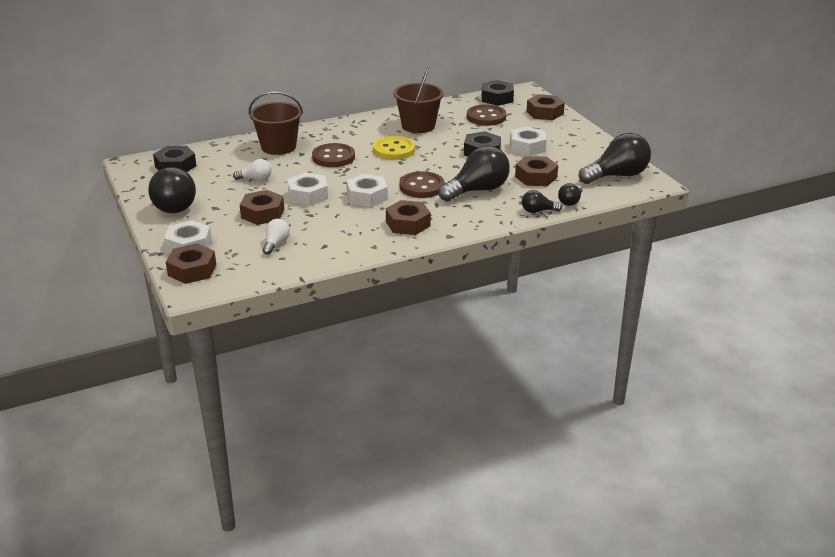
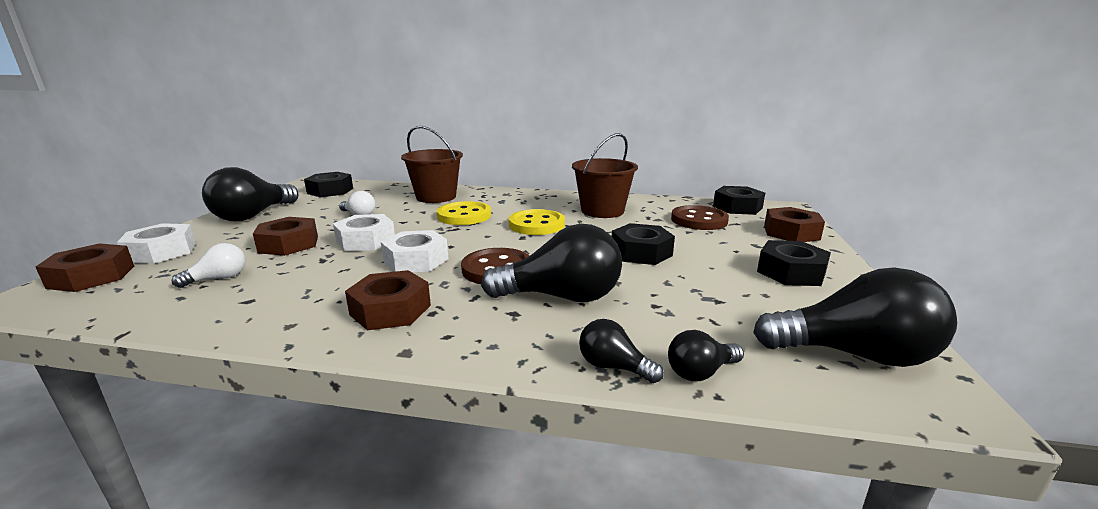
camera: 35 degrees right, 10 degrees down
(333, 157) = (464, 216): brown button -> yellow button
(527, 147) = (717, 263): white nut -> none
(536, 177) = (682, 307): brown nut -> none
(565, 141) = (791, 272): none -> black nut

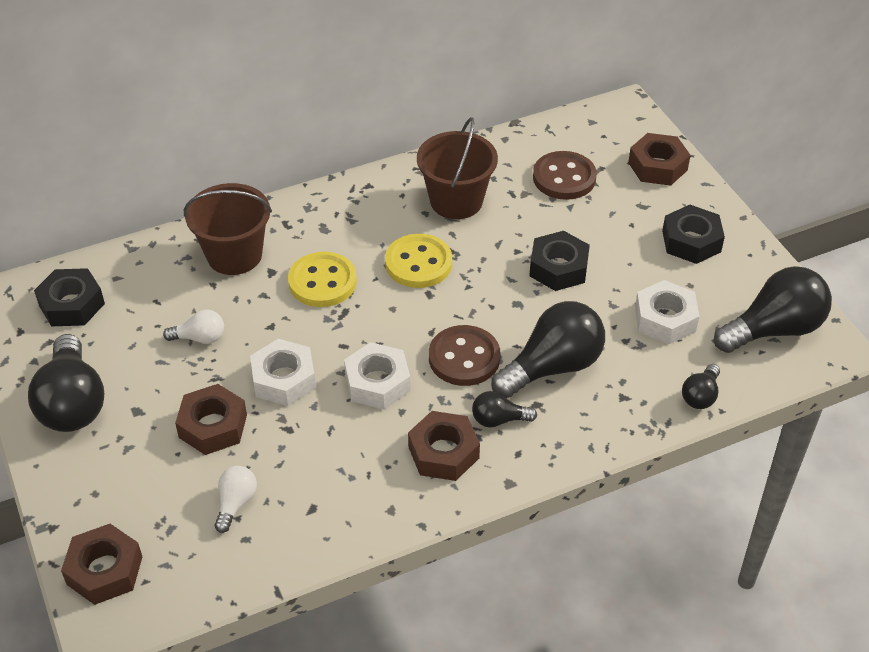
camera: 35 degrees left, 25 degrees up
(161, 252) = (98, 508): white nut -> white nut (665, 319)
(613, 367) = (649, 420): black light bulb -> black light bulb (499, 420)
(737, 207) = (581, 129): black nut -> none

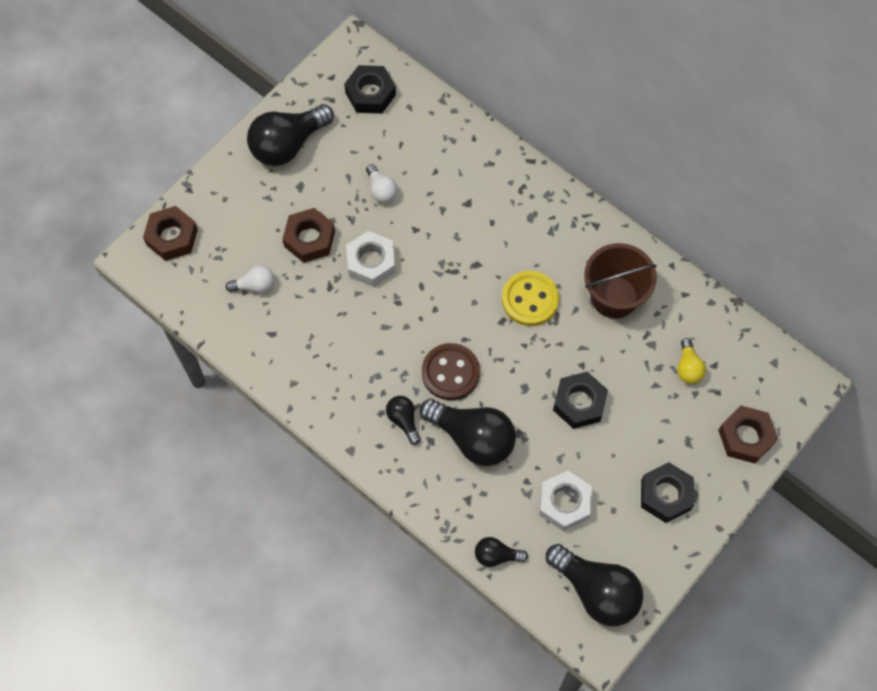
camera: 65 degrees right, 20 degrees up
(234, 255) = (471, 170): brown bucket -> none
(322, 282) = (475, 242): yellow button -> none
(377, 383) = (398, 324): white nut -> none
(443, 452) = (356, 396): brown nut -> none
(564, 178) = (688, 367): brown button -> yellow light bulb

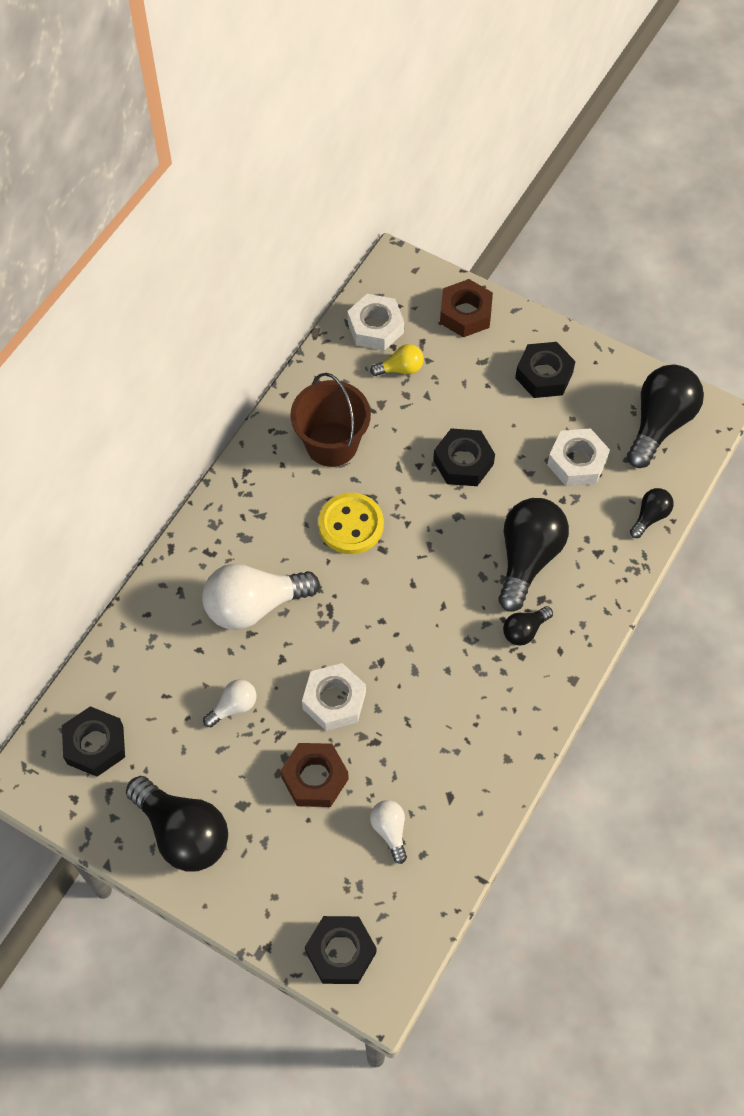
camera: 100 degrees left, 5 degrees down
(172, 237) = (340, 952): brown nut -> black nut
(450, 372) = (456, 592): brown button -> none
(467, 215) = (254, 605): none -> white light bulb
(496, 555) = (650, 517): black light bulb -> black light bulb turned 135 degrees counterclockwise
(737, 353) = (375, 327): none -> white nut

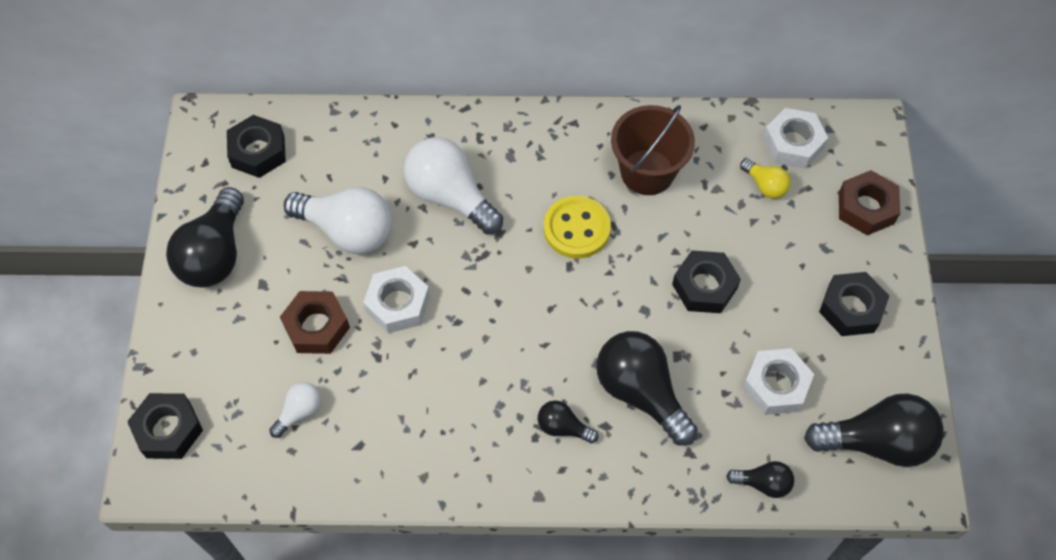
camera: 60 degrees right, 0 degrees up
(233, 707) = (347, 231): white light bulb -> white light bulb, size x2.01
(527, 558) = (641, 392): black light bulb -> black light bulb turned 120 degrees counterclockwise

